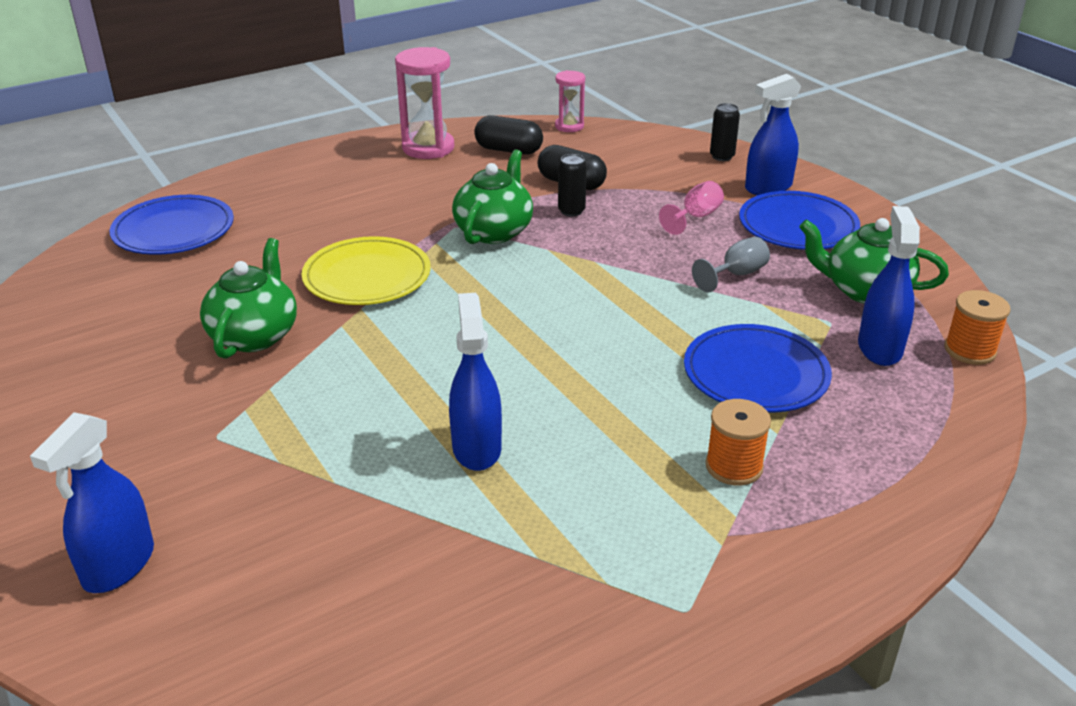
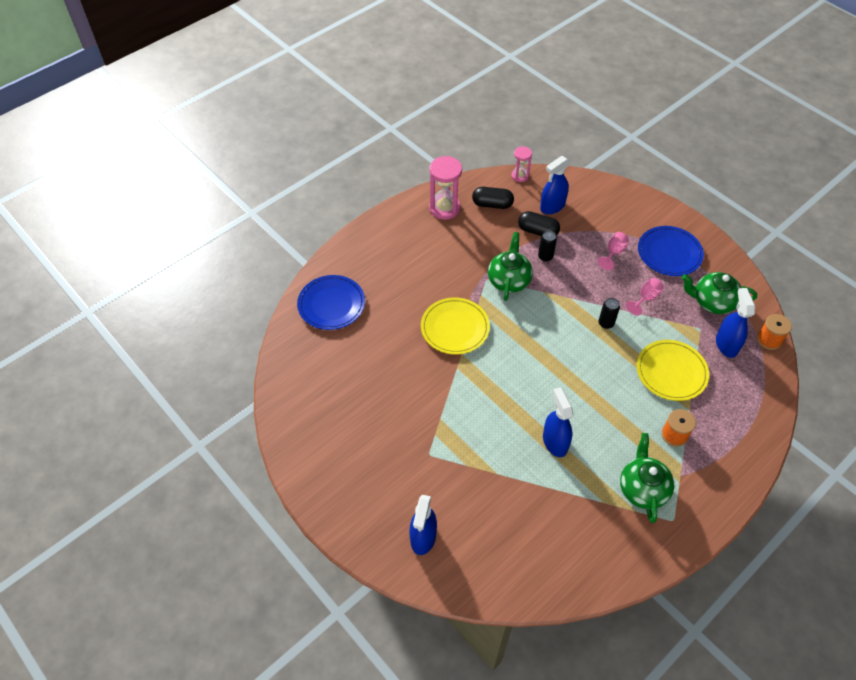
camera: 10 degrees left, 20 degrees up
(255, 335) = (415, 382): green teapot -> green teapot (642, 488)
(722, 156) = (615, 195): black can -> black can (606, 323)
(736, 275) = (646, 298): grey goblet -> pink goblet
(755, 374) = (671, 372): blue plate -> yellow plate
(768, 187) = (646, 220): blue spray bottle -> blue spray bottle (552, 206)

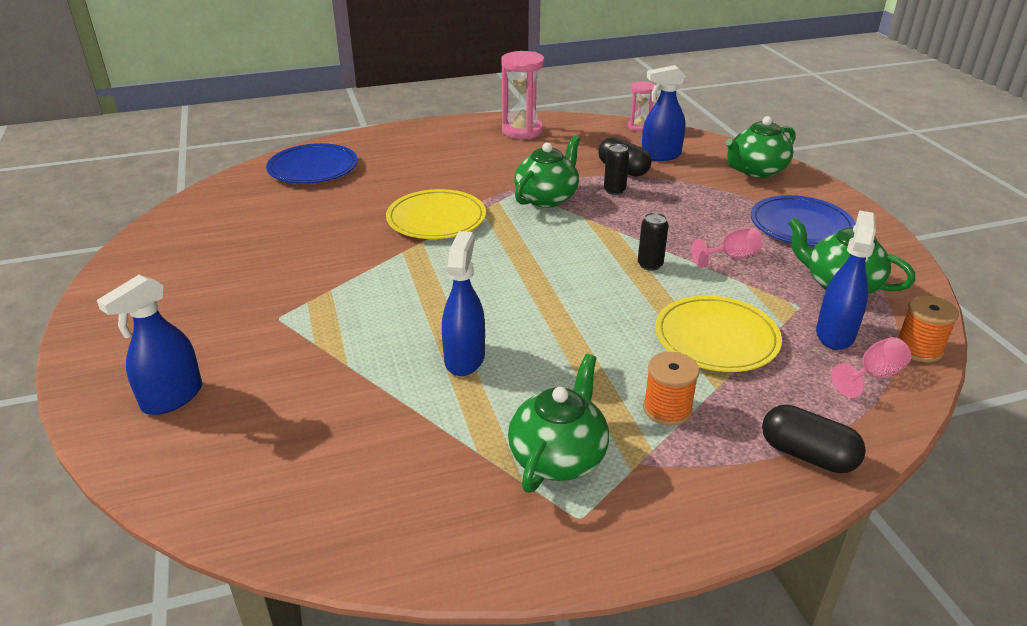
camera: 25 degrees right, 20 degrees down
(492, 204) = (583, 139): black capsule -> black capsule (807, 455)
(614, 253) = (715, 208): pink goblet -> pink goblet (873, 376)
(618, 203) = (756, 171): none -> green teapot

